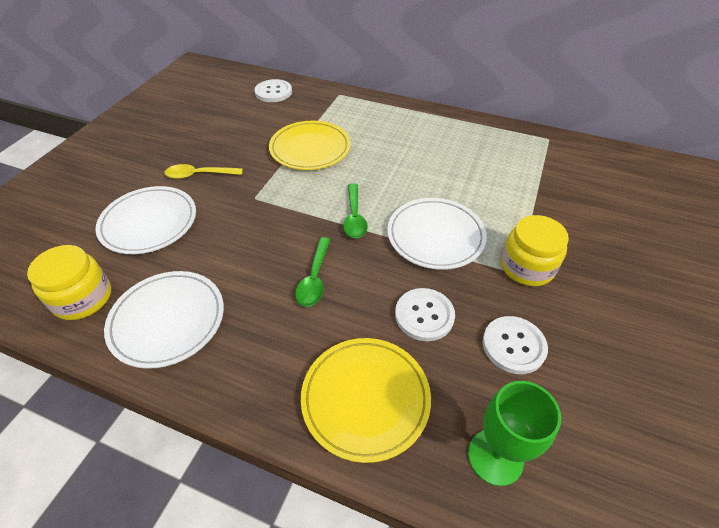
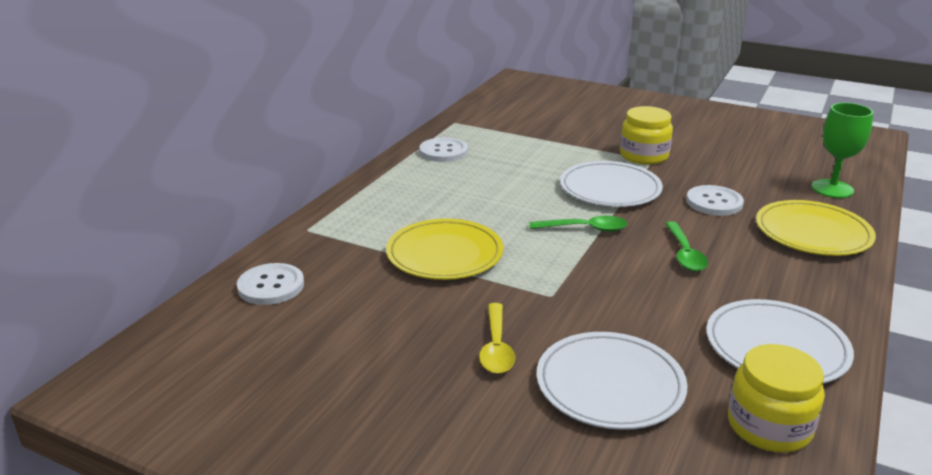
camera: 85 degrees left, 20 degrees down
(314, 279) = (685, 254): green spoon -> green spoon turned 75 degrees clockwise
(513, 345) = (732, 171): white button -> white button (443, 151)

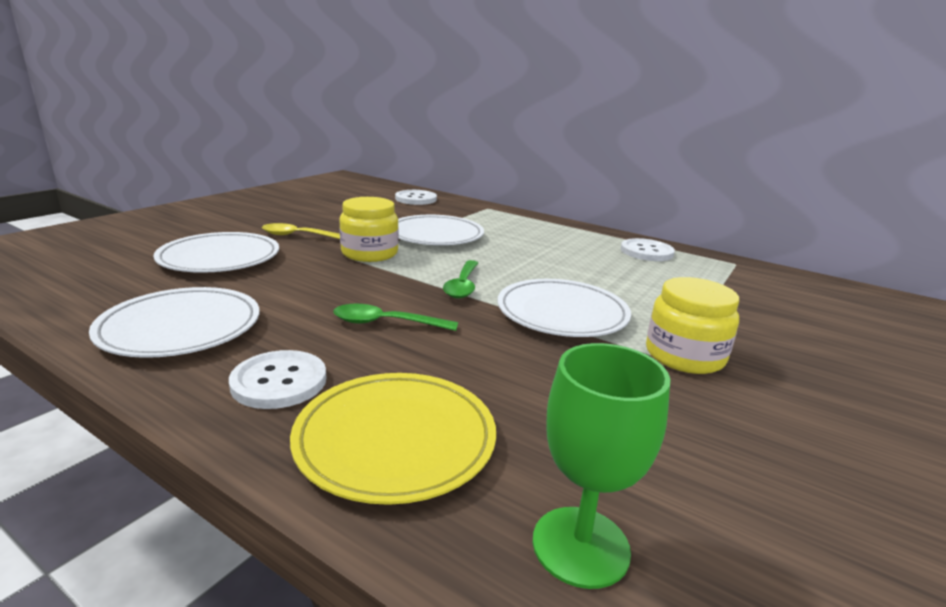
camera: 95 degrees right, 5 degrees down
(444, 254) = (435, 235): yellow plate -> white plate
(714, 202) = (519, 375): white button -> white button (279, 382)
(769, 426) = (99, 297): yellow jar -> yellow jar (369, 253)

